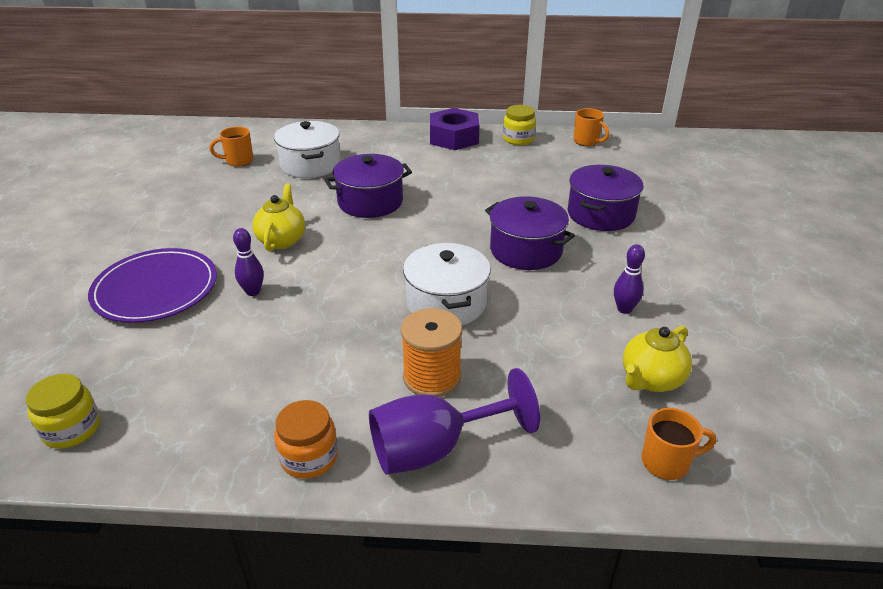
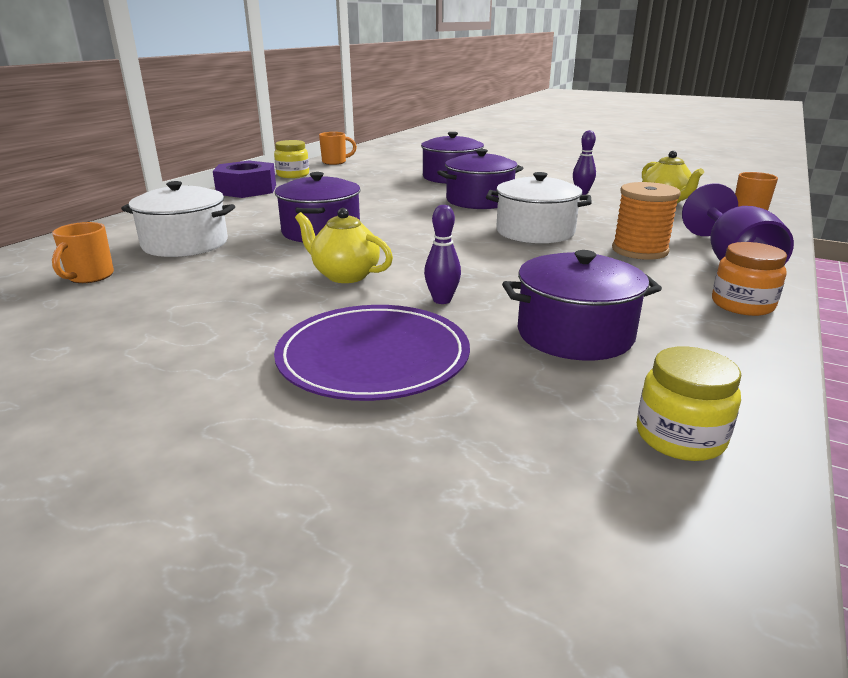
camera: 65 degrees left, 10 degrees down
(212, 364) = (575, 334): none -> purple pot

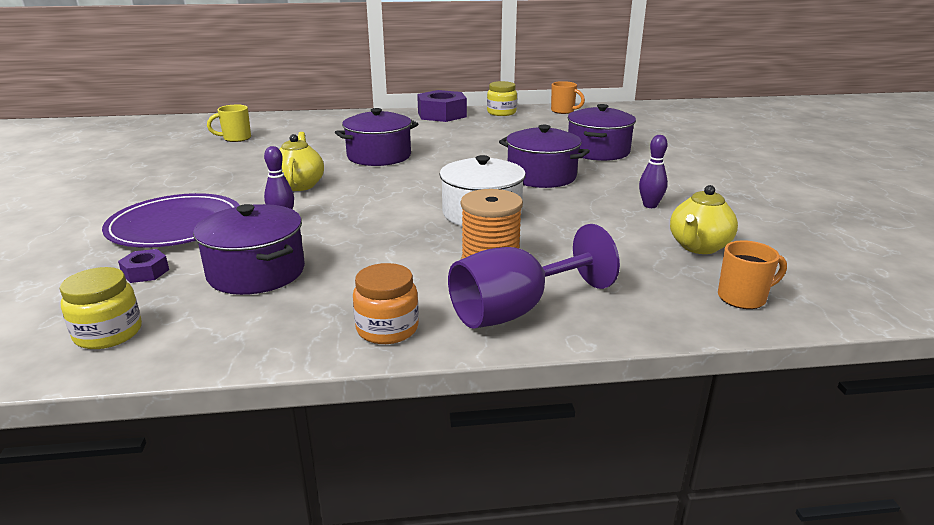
camera: 55 degrees right, 0 degrees up
(90, 277) = (236, 138): orange mug -> yellow mug
(185, 244) = (310, 137): white pot -> none
(512, 394) = (145, 272): none -> purple nut

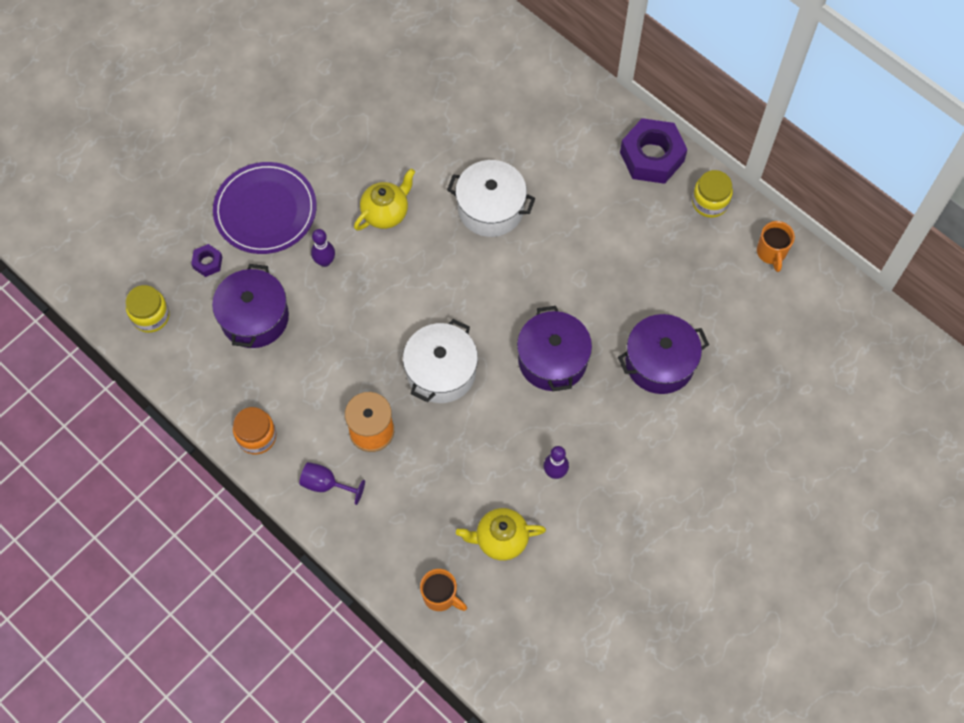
camera: 50 degrees right, 40 degrees up
(236, 138) = (432, 65): yellow mug -> none
(379, 156) = (490, 208): purple pot -> white pot
(516, 310) = (326, 484): purple goblet -> purple goblet, size x0.55

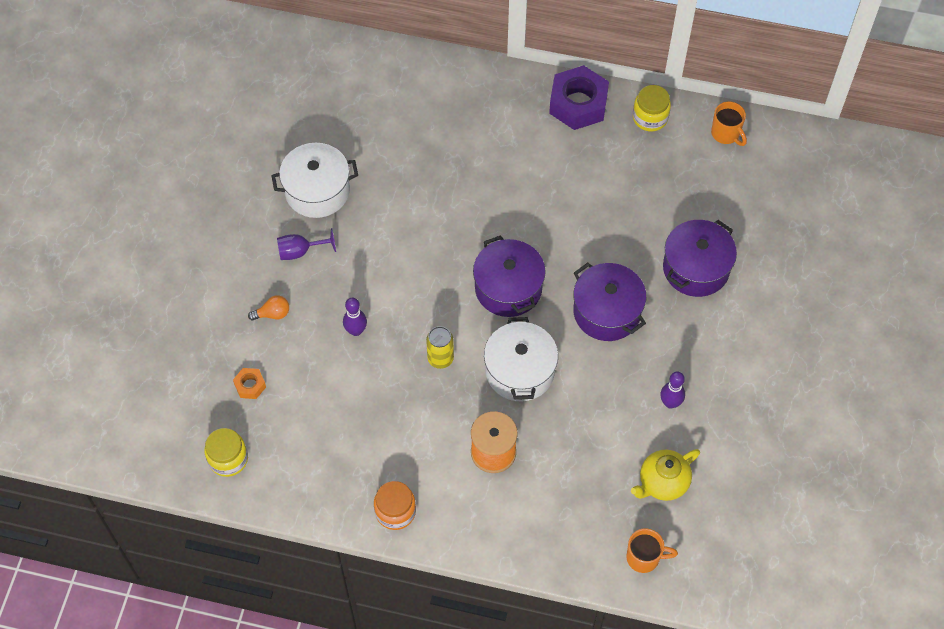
camera: 30 degrees left, 5 degrees down
(207, 262) = (250, 385): purple nut -> orange nut
(254, 317) = (325, 411): purple pot -> purple pot (508, 288)
(265, 210) = (273, 314): purple plate -> orange light bulb
(326, 484) = (484, 519): purple goblet -> purple goblet (300, 251)
(380, 324) = (440, 358): none -> yellow can
(386, 213) = (382, 262): yellow teapot -> none
(490, 208) = (471, 213): white pot -> white pot (317, 191)

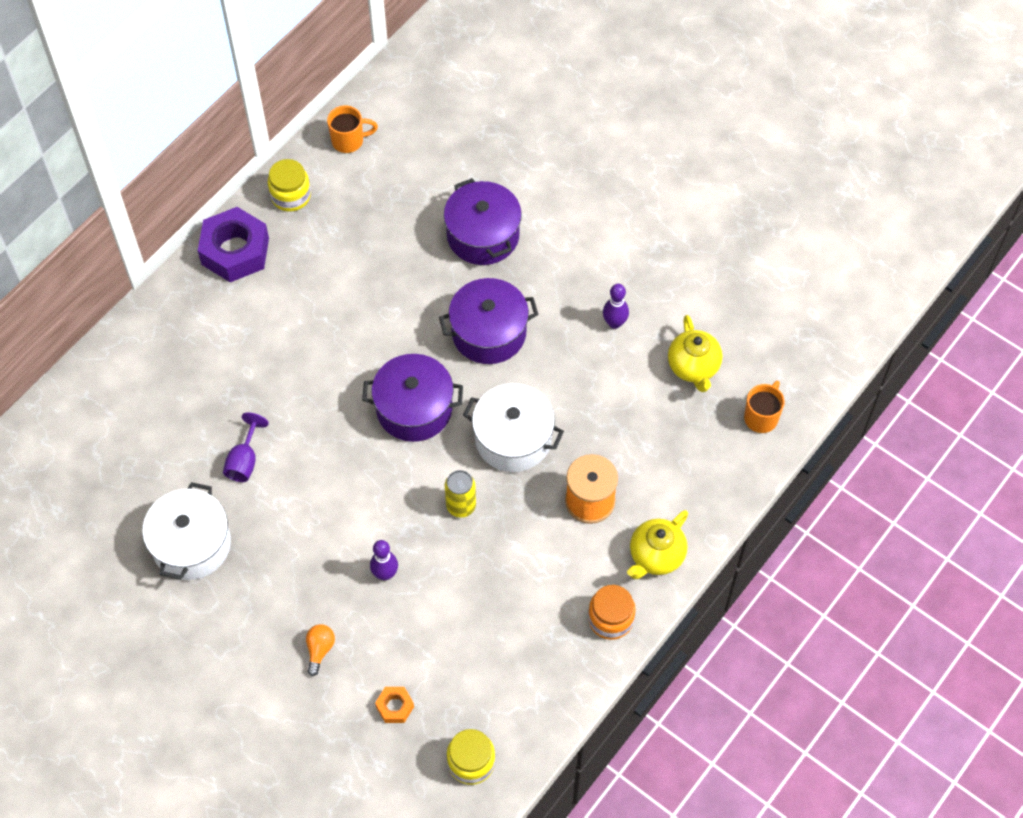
camera: 65 degrees left, 0 degrees up
(300, 251) = (258, 591): purple goblet -> purple goblet (244, 460)
(468, 524) = (656, 556): none -> yellow teapot

